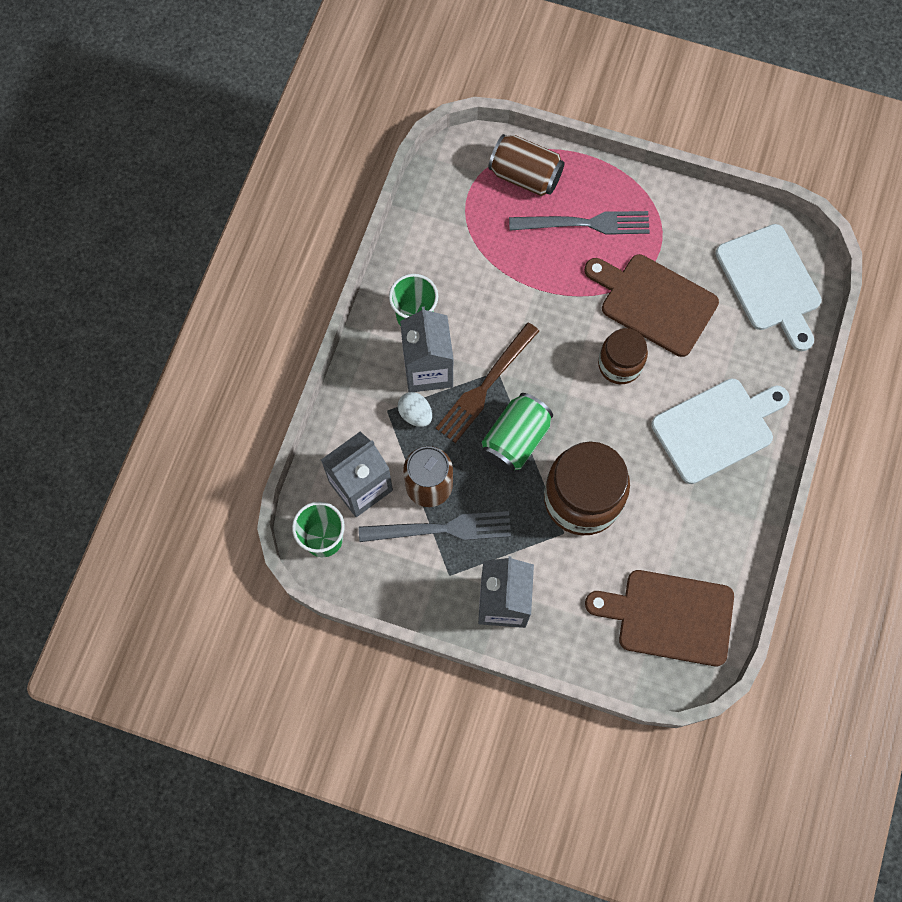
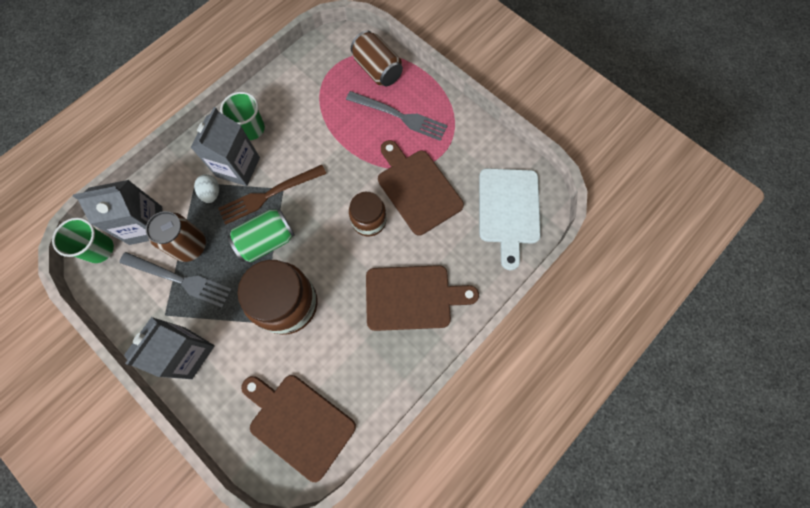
camera: 25 degrees right, 0 degrees up
(717, 428) = (413, 297): white cutting board -> brown cutting board

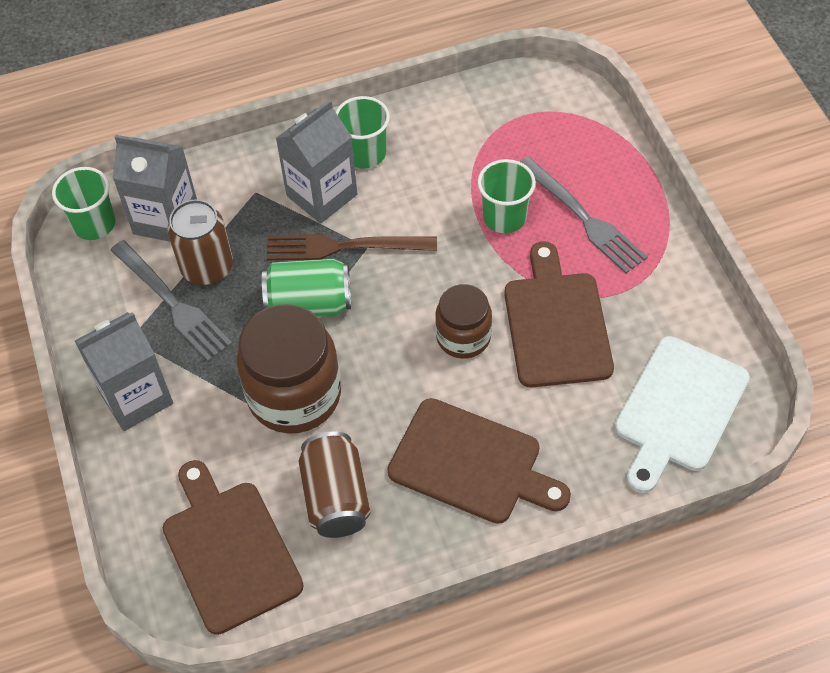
camera: 30 degrees right, 15 degrees down
(211, 193) = (269, 214): white egg -> none
(355, 135) = (504, 217): none -> green cup
(377, 70) = (584, 144): brown can -> brown can (336, 497)

